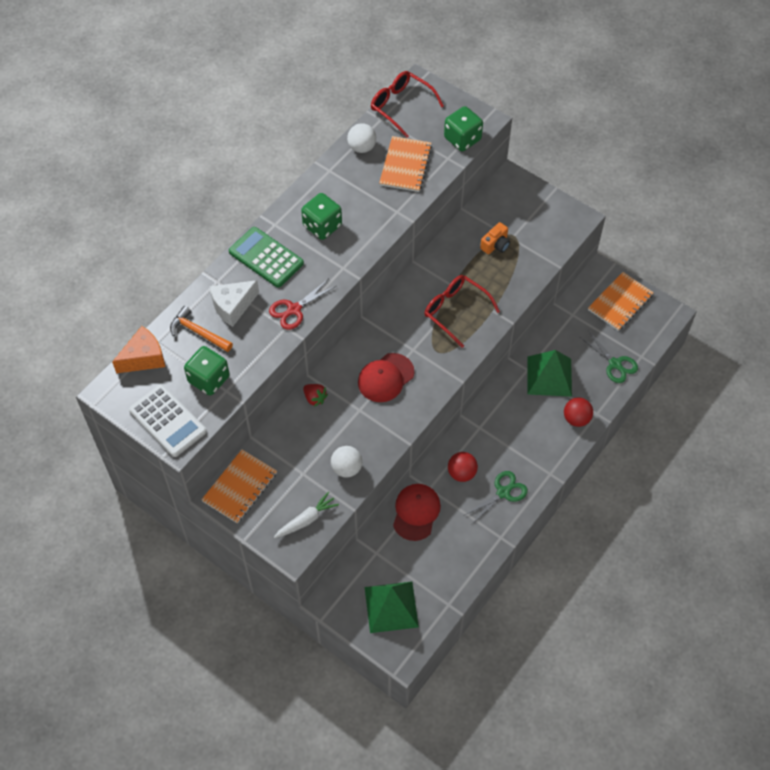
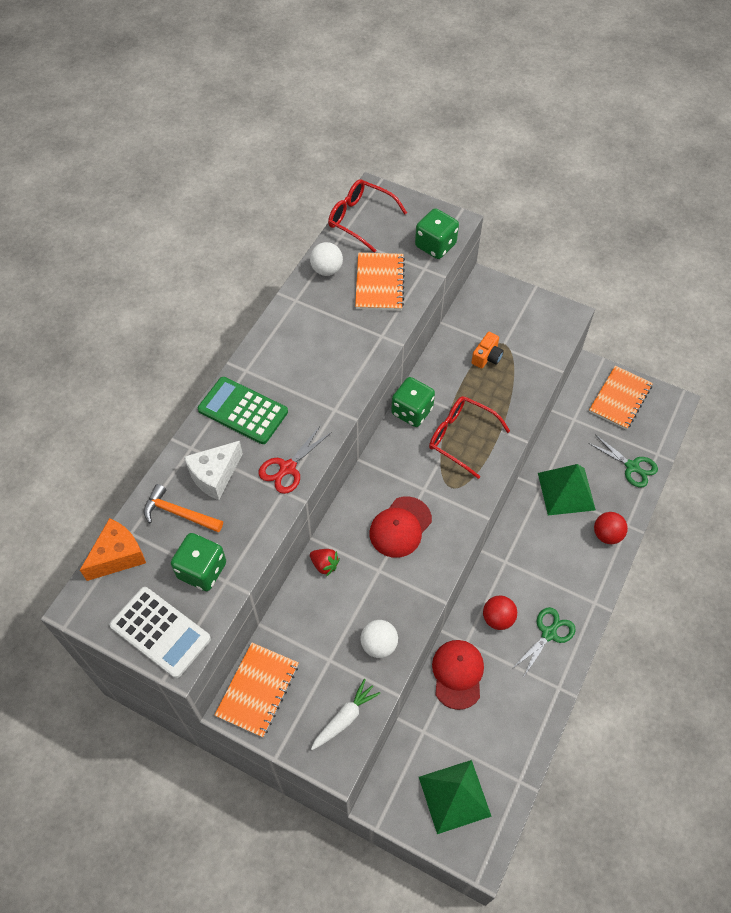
camera: 10 degrees left, 0 degrees up
(322, 226) = (300, 364): green dice -> green dice (412, 411)

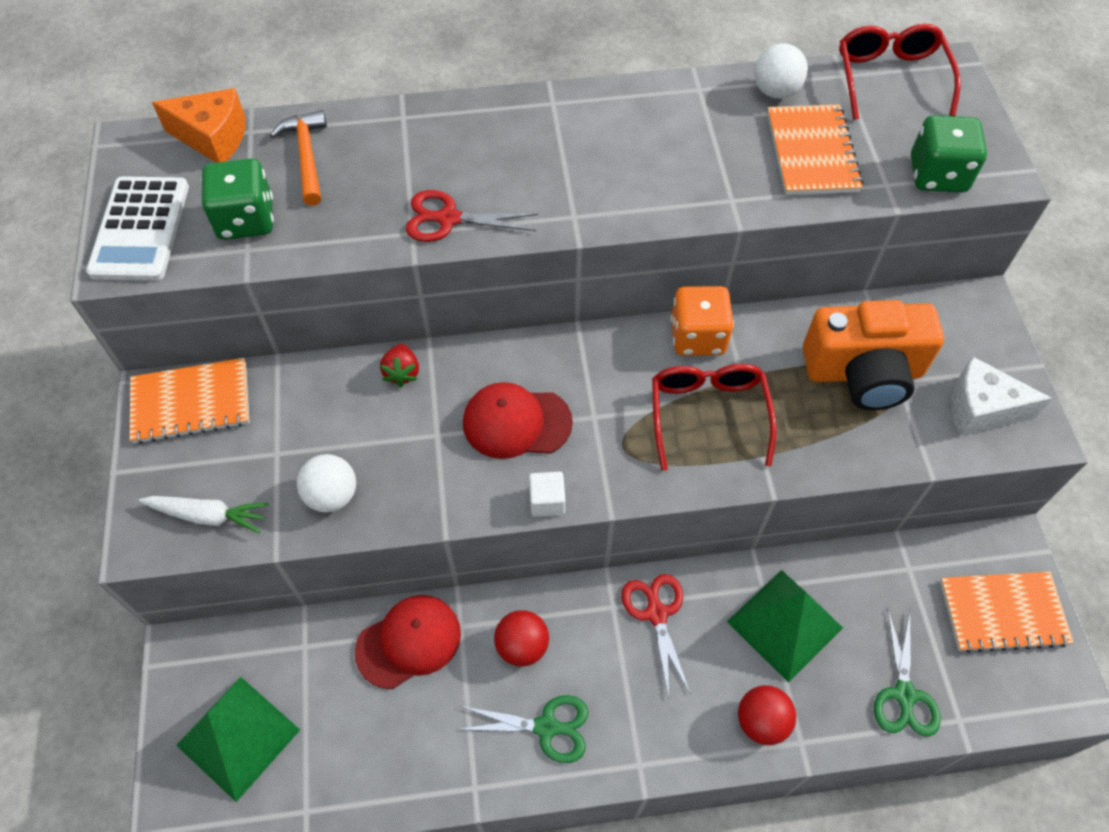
camera: 55 degrees right, 0 degrees up
(214, 475) = (382, 158): white cheese -> white cheese (981, 409)
(243, 411) = (493, 132): green calculator -> none
(379, 283) = (812, 152): orange notebook -> orange notebook turned 60 degrees counterclockwise
(412, 411) = (698, 337): green dice -> orange dice
(458, 541) = (547, 501): none -> white cube
(487, 357) = (863, 372): orange camera -> orange camera, size x2.13
(522, 544) = (656, 613): none -> red scissors

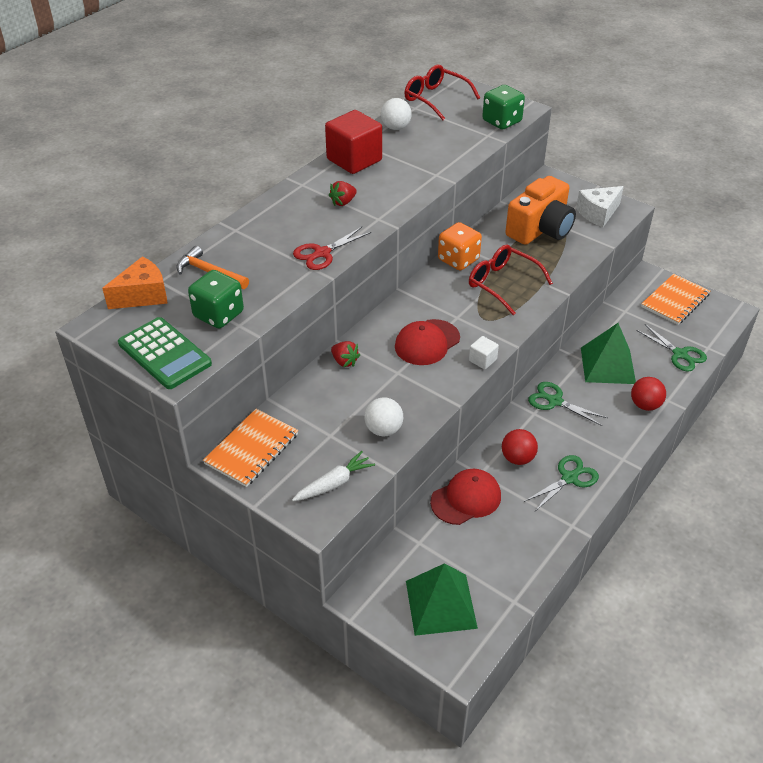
camera: 45 degrees left, 15 degrees down
(140, 229) = (164, 354): white calculator -> green calculator
(409, 642) = (466, 499): red cap -> red cap turned 45 degrees clockwise
(564, 162) = (343, 202): none -> red strawberry
(656, 613) = (555, 401): red scissors -> green scissors
(659, 107) = (354, 160): none -> red cube
(812, 152) = (443, 140): orange notebook -> none

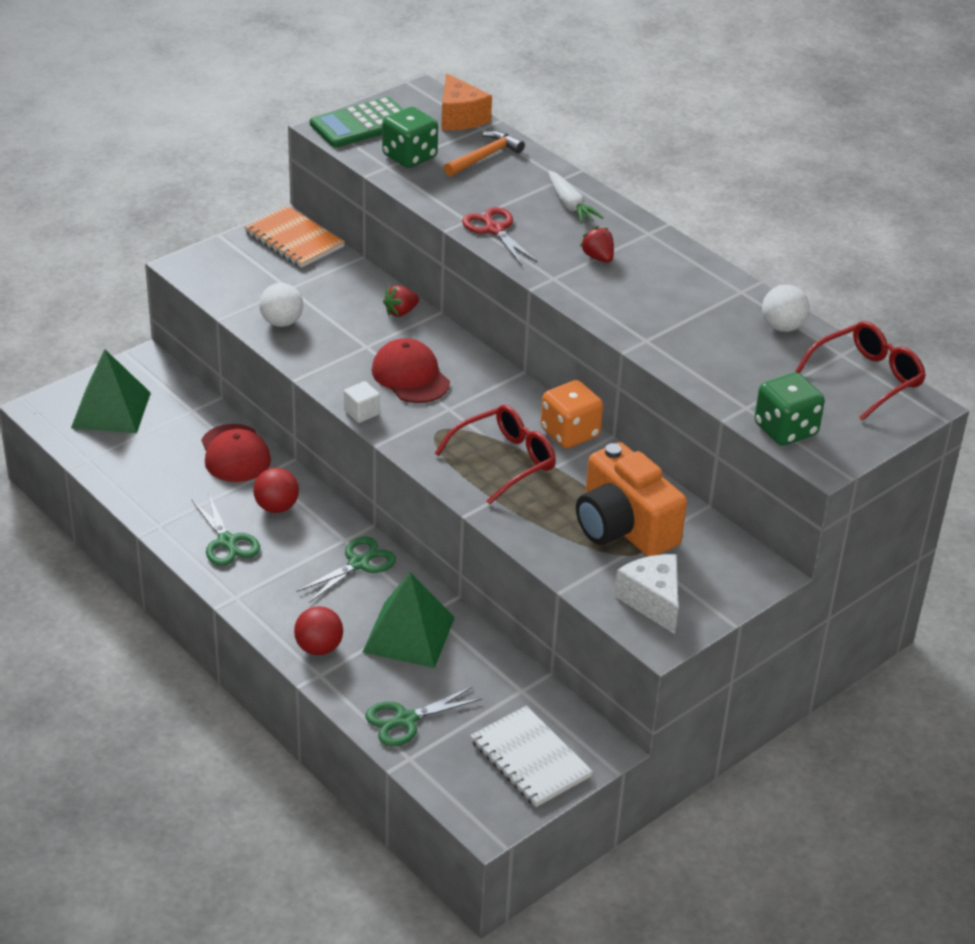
camera: 100 degrees right, 5 degrees down
(334, 483) = (223, 282): white carrot -> white carrot (570, 205)
(354, 160) = (699, 279): red cube -> none
(675, 301) = (530, 759): orange notebook -> white notebook

